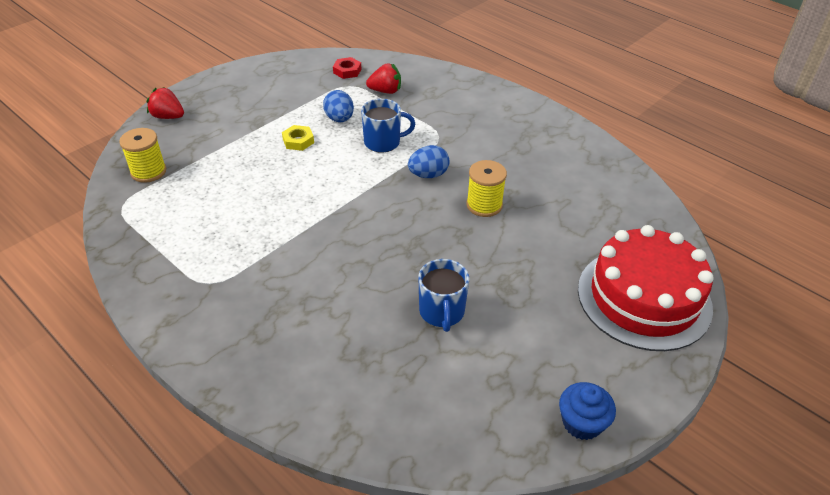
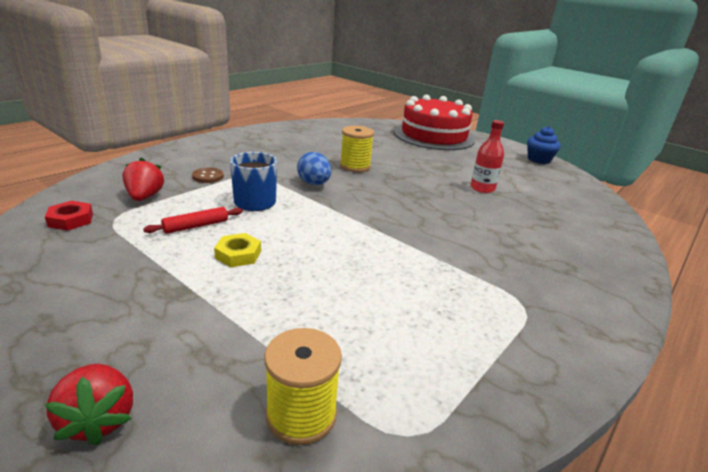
camera: 95 degrees left, 15 degrees down
(168, 117) = (99, 419): red strawberry -> red strawberry turned 45 degrees counterclockwise
(339, 119) = (196, 226): blue egg -> red rolling pin
(431, 114) = (208, 176): none -> brown button
(442, 312) = (482, 188): blue mug -> red bottle

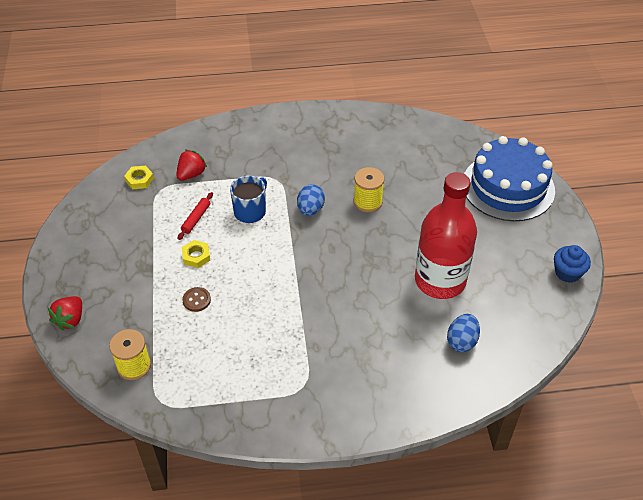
camera: 45 degrees right, 20 degrees up
(71, 220) = (139, 180): red nut -> yellow nut
(196, 226) = (196, 219): red rolling pin -> red rolling pin turned 75 degrees counterclockwise
(208, 176) = (247, 167): brown button -> brown button (196, 300)
(433, 136) = (508, 187): red cake -> blue cake
(482, 188) = (440, 280): red bottle -> red bottle, size x2.16
(560, 214) = (462, 341): none -> blue egg

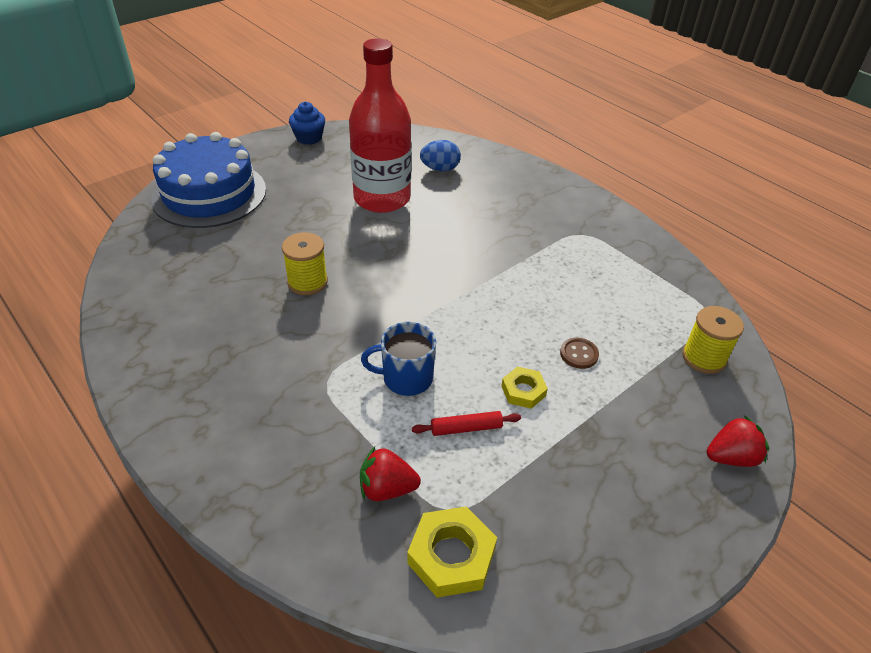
camera: 125 degrees left, 5 degrees down
(139, 180) = (451, 556): yellow nut -> yellow nut, size x1.61
(310, 209) = (358, 324): blue egg -> none

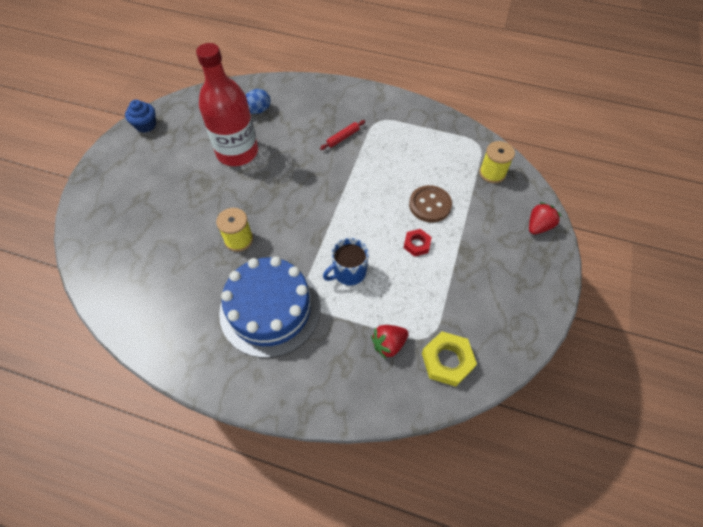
camera: 30 degrees left, 15 degrees up
(209, 194) = (111, 206): blue cake -> blue cake (270, 309)
(466, 428) = (403, 284): red rolling pin -> red rolling pin (343, 138)
(523, 391) = (417, 244): yellow nut -> red nut
(579, 354) = (430, 205): brown button -> brown button, size x1.74

